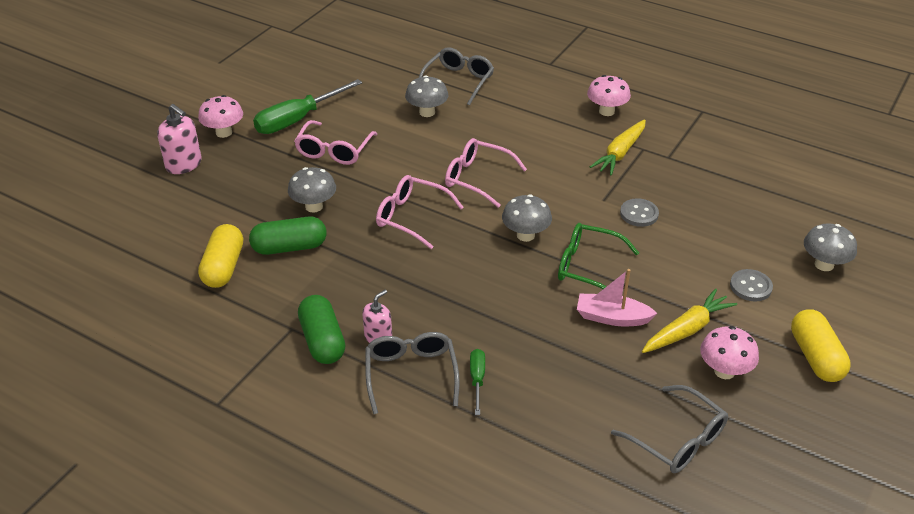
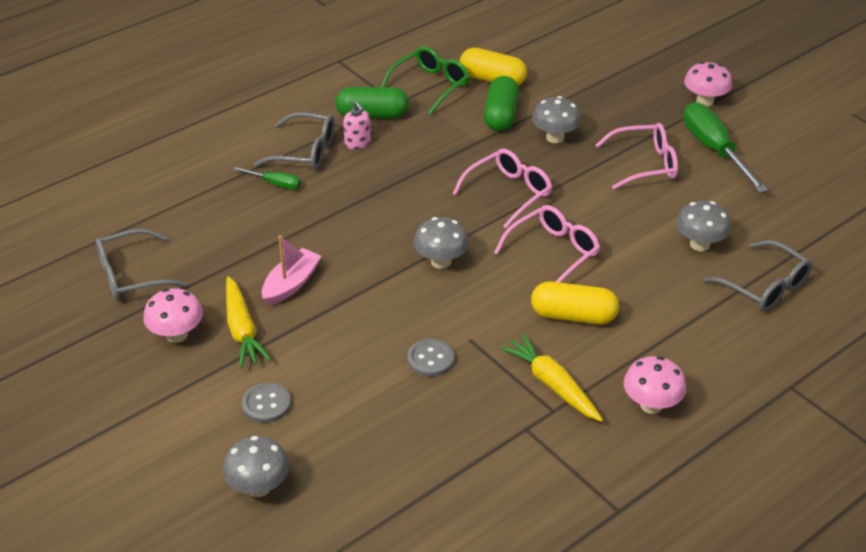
camera: 110 degrees right, 0 degrees up
(184, 164) = (656, 74): pink soap dispenser -> none
(334, 151) = (645, 164): pink glasses -> pink glasses turned 135 degrees clockwise
(587, 267) = (369, 290): green glasses -> green glasses (431, 85)
(815, 357) = (145, 410): yellow capsule -> yellow capsule (573, 316)

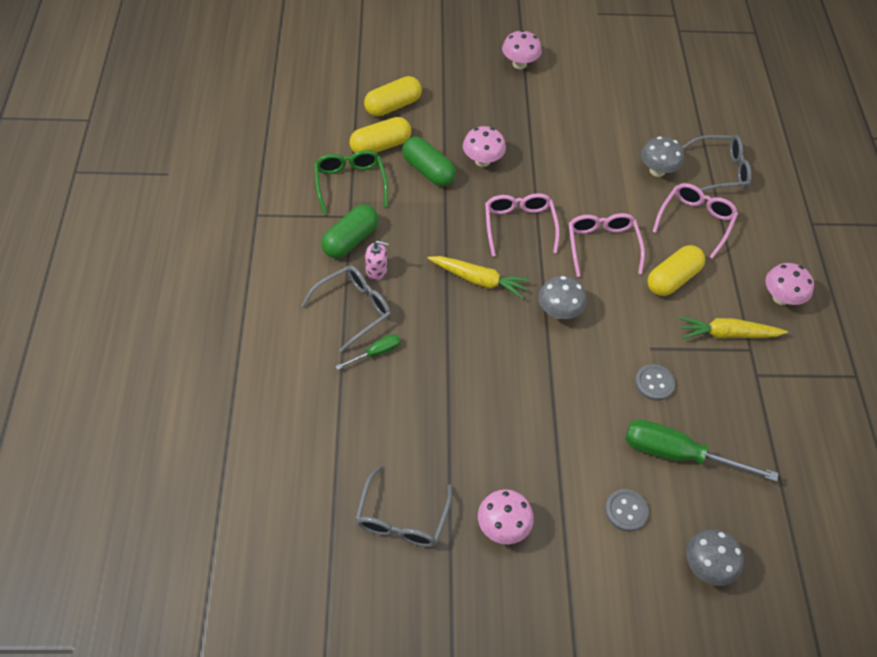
camera: 55 degrees left, 15 degrees up
(242, 330) = (532, 478): yellow carrot -> yellow carrot (478, 280)
(291, 284) = (506, 416): pink boat -> none
(546, 63) = (393, 106): none -> yellow capsule
(555, 137) = (482, 160): grey mushroom -> pink mushroom
(645, 164) = (555, 138): pink glasses -> pink glasses (695, 221)
(714, 150) = (573, 97): green screwdriver -> green screwdriver (678, 454)

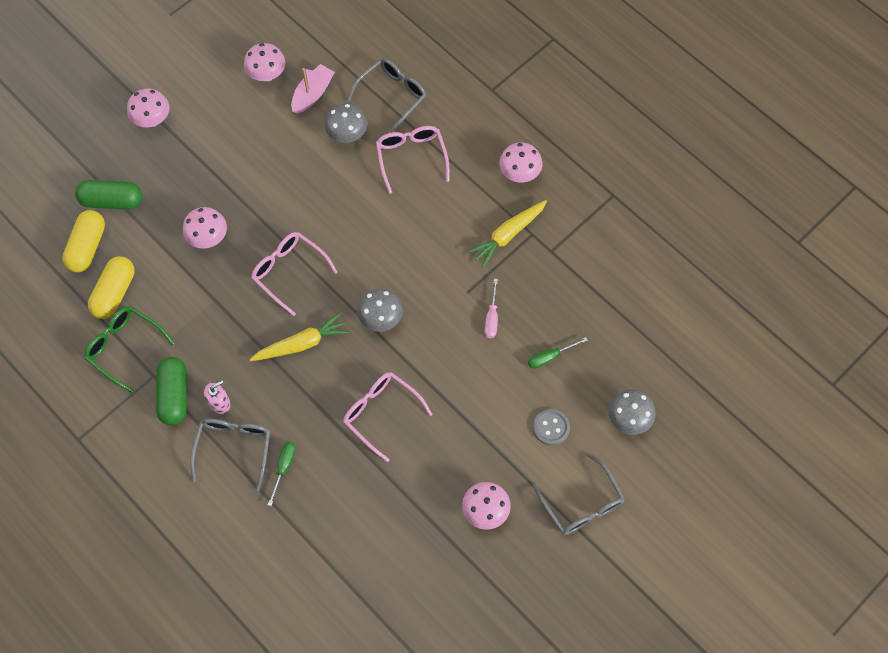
camera: 40 degrees left, 10 degrees up
(402, 518) = (417, 567): grey glasses -> grey glasses (582, 504)
(428, 170) = (174, 283): green capsule -> green capsule (112, 201)
(602, 245) = (363, 236): pink glasses -> pink glasses (381, 413)
(632, 92) = (267, 74): none -> pink mushroom
(654, 383) = (492, 317): grey button -> pink screwdriver
(656, 127) = (313, 94): none -> pink boat
(672, 279) = (435, 222): yellow capsule -> none
(678, 454) = (550, 357): green screwdriver -> green screwdriver, size x0.49

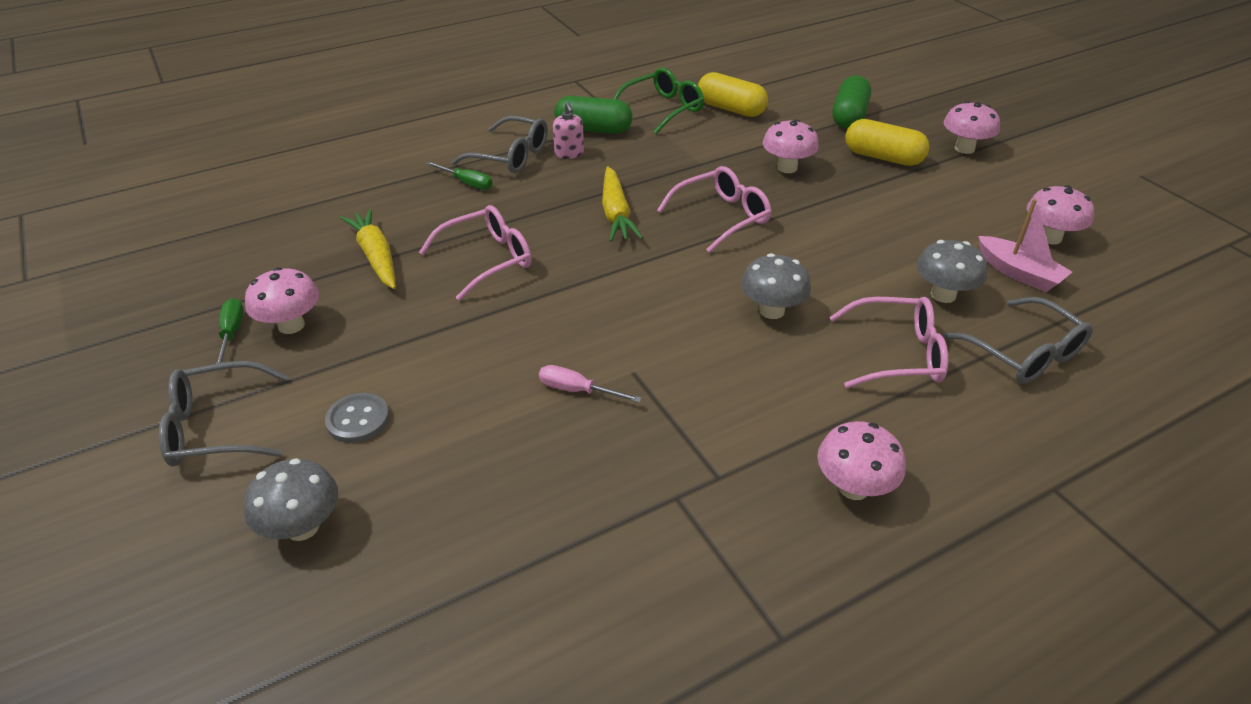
camera: 105 degrees right, 25 degrees down
(87, 247) = (792, 99): yellow capsule -> yellow capsule (883, 157)
(381, 319) = (623, 280): grey mushroom -> grey mushroom (771, 311)
(508, 235) = (724, 442): yellow carrot -> yellow carrot (376, 256)
(550, 357) = (475, 446): green screwdriver -> green screwdriver (232, 333)

